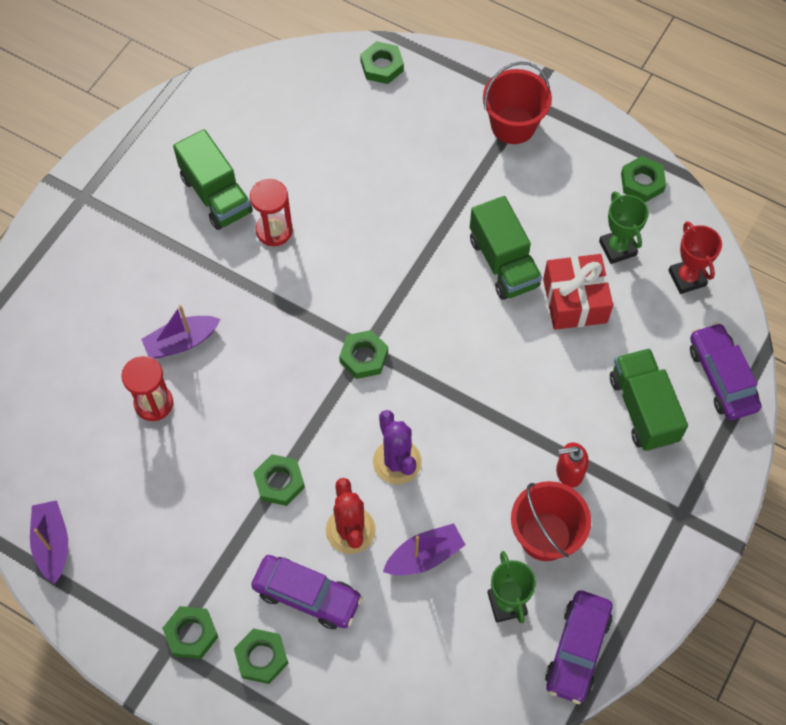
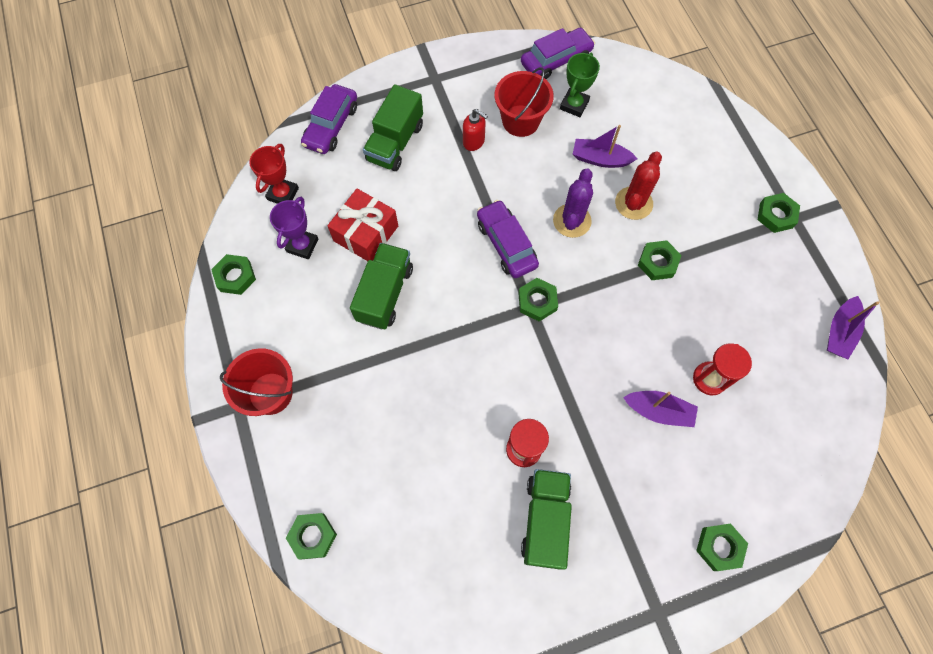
camera: 140 degrees left, 5 degrees up
(261, 657) = (740, 174): green nut -> green nut (719, 547)
(307, 595) = (688, 187): purple car -> purple car (506, 244)
(617, 248) = (302, 245): green trophy -> purple trophy

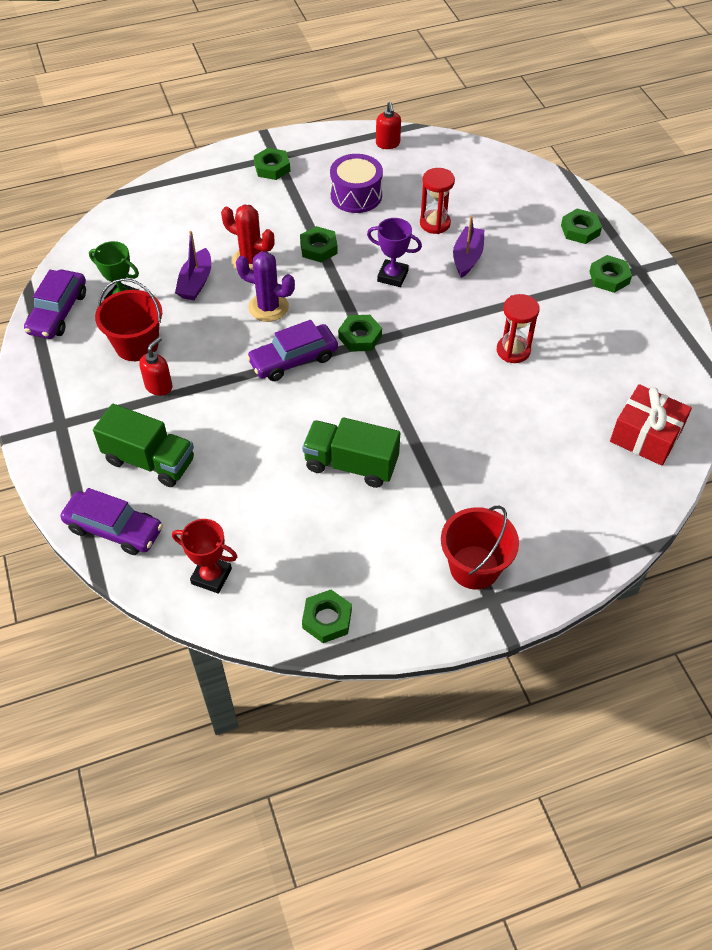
camera: 90 degrees left, 15 degrees down
(302, 245) = (286, 549): purple trophy -> purple trophy (392, 276)
(312, 536) = (622, 516): green nut -> green nut (609, 278)
(366, 233) = (273, 485): red gift -> red gift (646, 436)
(545, 520) = (576, 337): green truck -> none
(556, 60) = (58, 312): purple car -> purple car turned 135 degrees counterclockwise
(744, 298) = (356, 195): none -> purple drum
(839, 332) = (388, 144): purple boat -> red soap dispenser

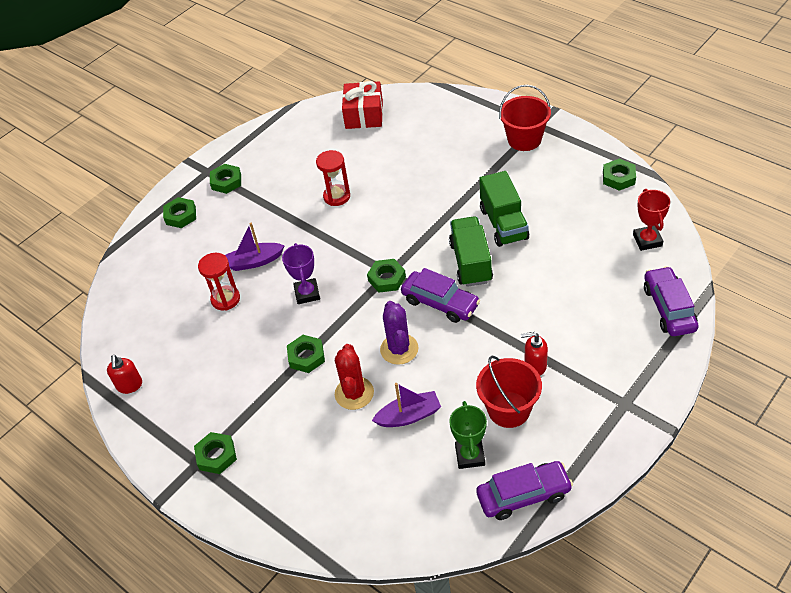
camera: 115 degrees left, 5 degrees down
(149, 461) = (601, 326): green truck -> green truck (471, 262)
(356, 195) = (220, 369): purple drum -> none
(388, 144) = (129, 385): red soap dispenser -> red soap dispenser turned 120 degrees clockwise

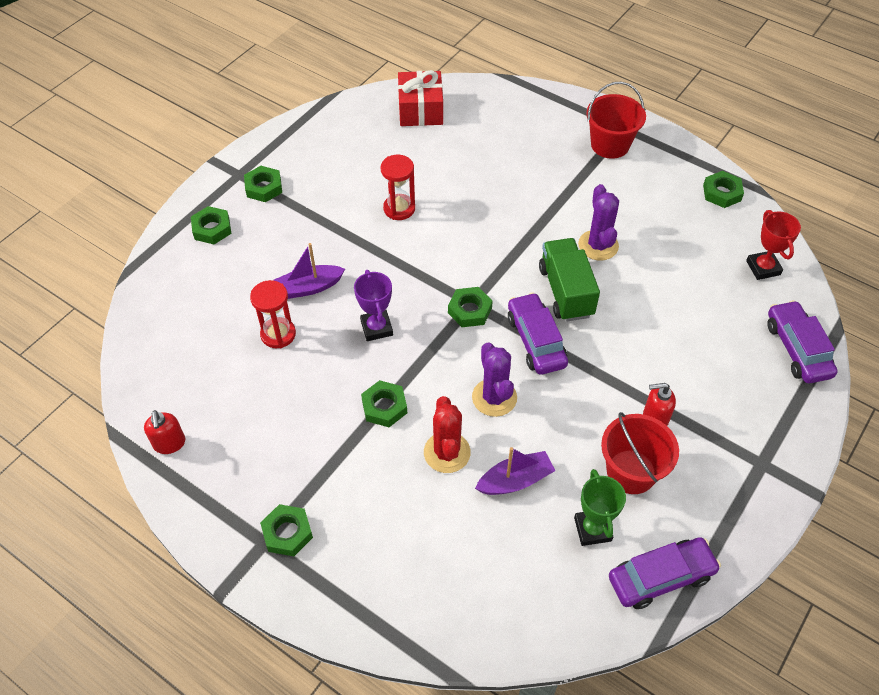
camera: 10 degrees left, 5 degrees up
(440, 303) = (536, 341): purple car -> purple car turned 135 degrees counterclockwise
(503, 224) = (598, 245): green truck -> purple cactus

